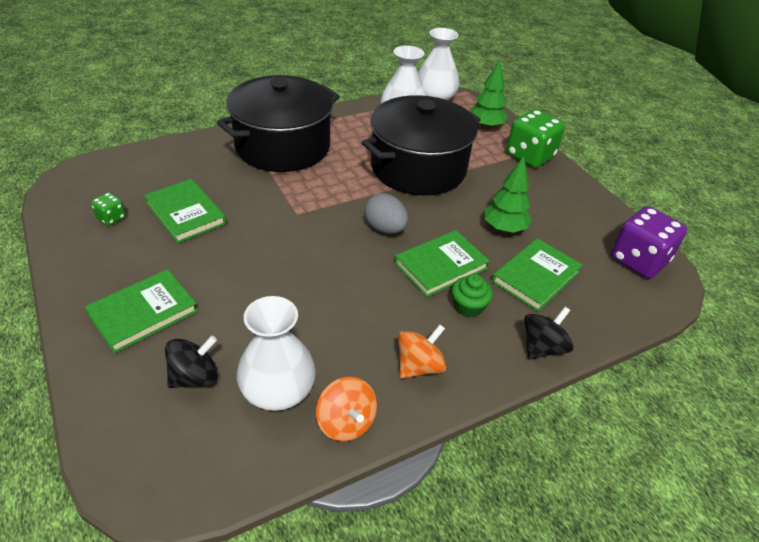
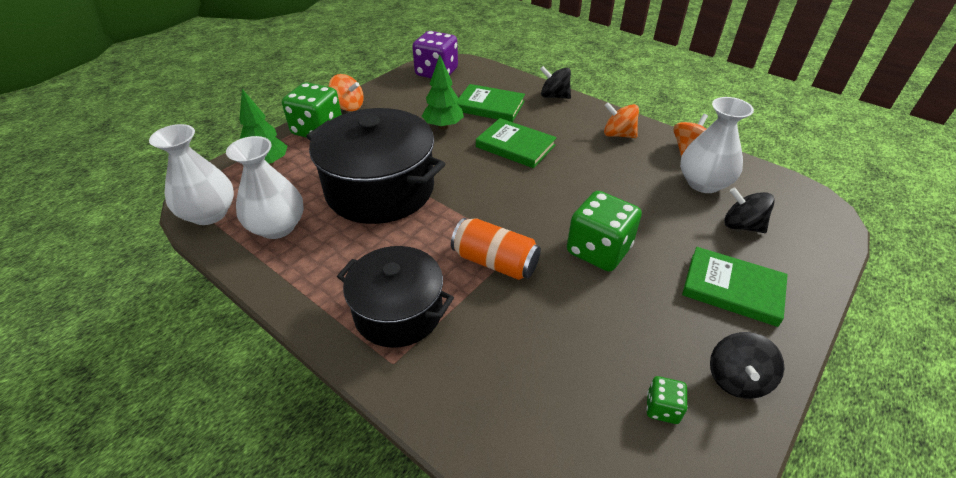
camera: 110 degrees left, 0 degrees up
(86, 262) = (736, 379): none -> black spinning top
(186, 213) = (592, 337): green book -> none
(255, 254) = (598, 250): none -> green dice
(282, 146) = (398, 312): black pot -> black pot, size x0.64
(291, 196) = (495, 262): none -> orange can
(385, 228) = (494, 184): grey egg -> none
(468, 306) = (546, 127): green cupcake -> none
(569, 180) = (348, 106): none -> orange spinning top

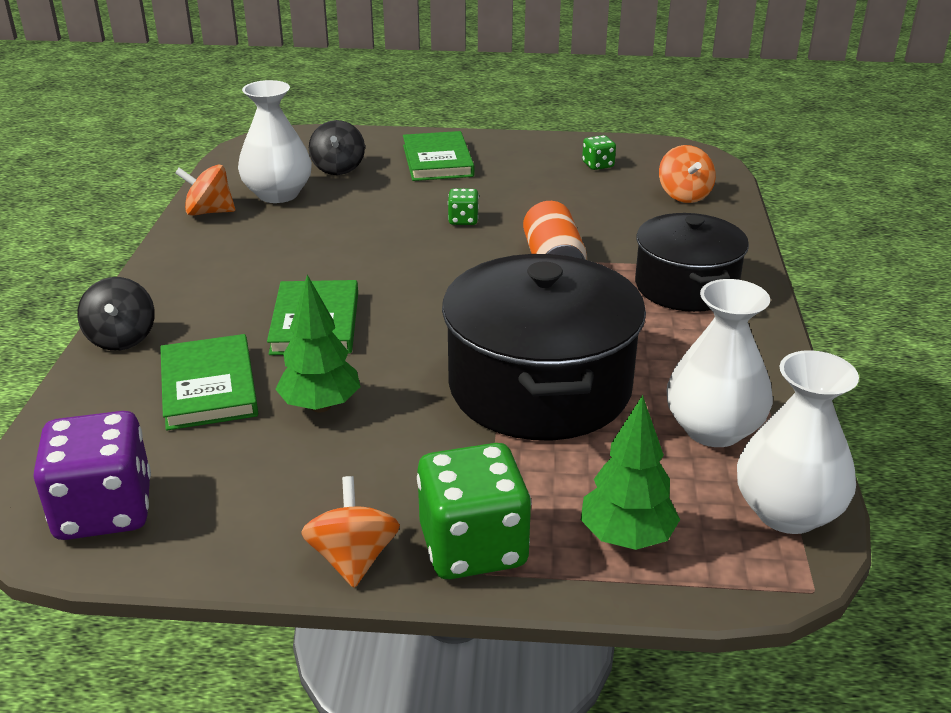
camera: 125 degrees left, 10 degrees down
(598, 250) = (463, 220): green dice -> green dice, size x0.47
(618, 135) = (209, 260): orange spinning top -> orange spinning top (684, 195)
(736, 379) = (534, 148): black spinning top -> none

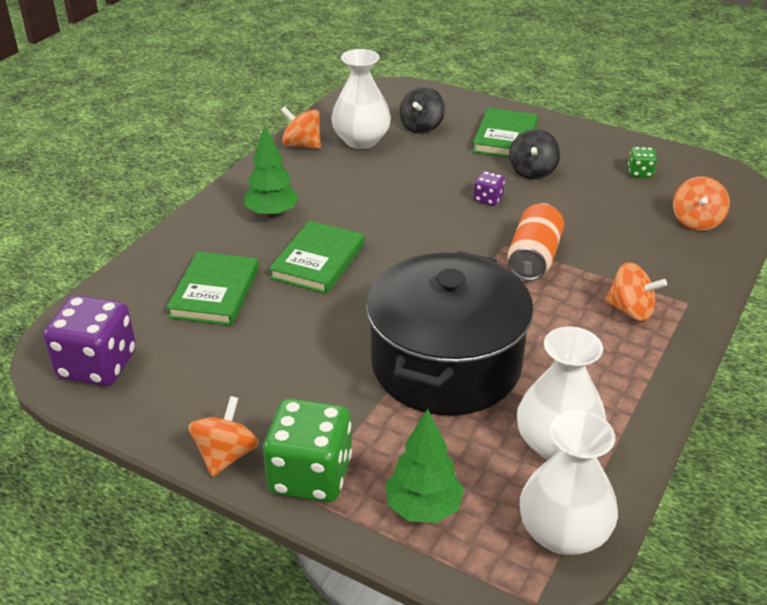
camera: 25 degrees right, 5 degrees up
(122, 338) = (182, 236): black spinning top -> black spinning top (532, 171)
(320, 406) = (278, 331): green tree -> green tree (272, 214)
(463, 220) = (488, 199): green dice -> purple dice
(686, 287) = (631, 310): black pot -> orange spinning top

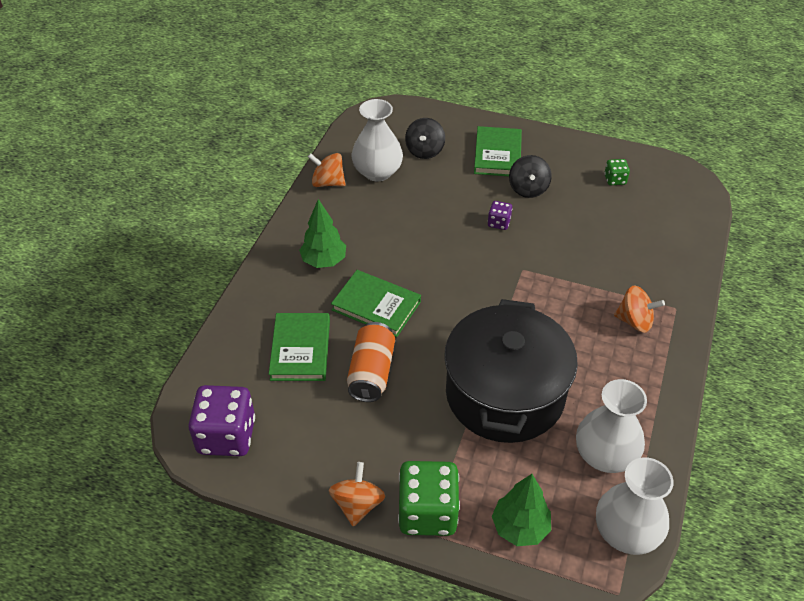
camera: 10 degrees left, 10 degrees up
(318, 261) = (376, 306): green book -> green book turned 75 degrees counterclockwise
(533, 258) = (549, 279): orange can -> orange can (371, 372)
(696, 221) = (668, 225): orange spinning top -> none

